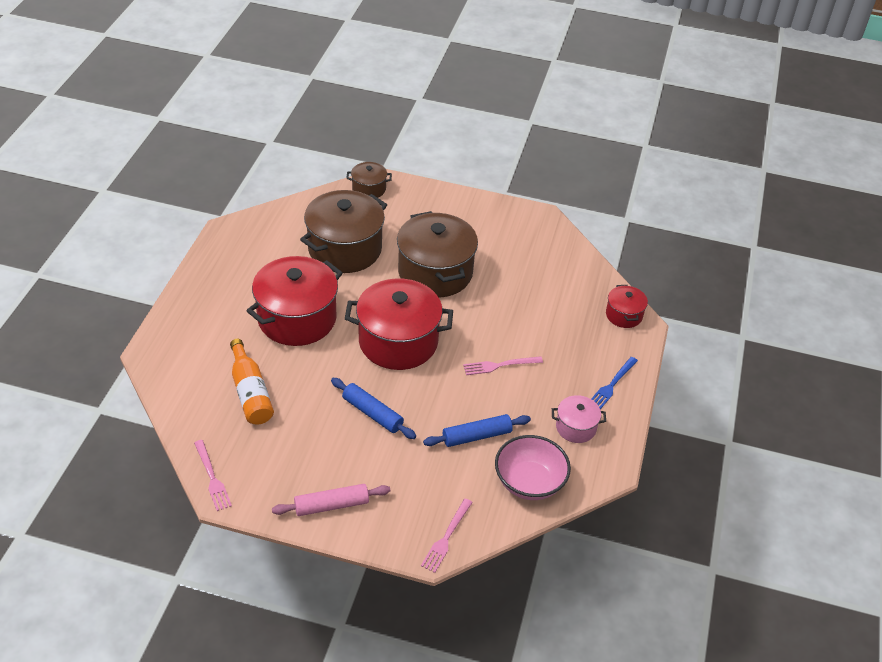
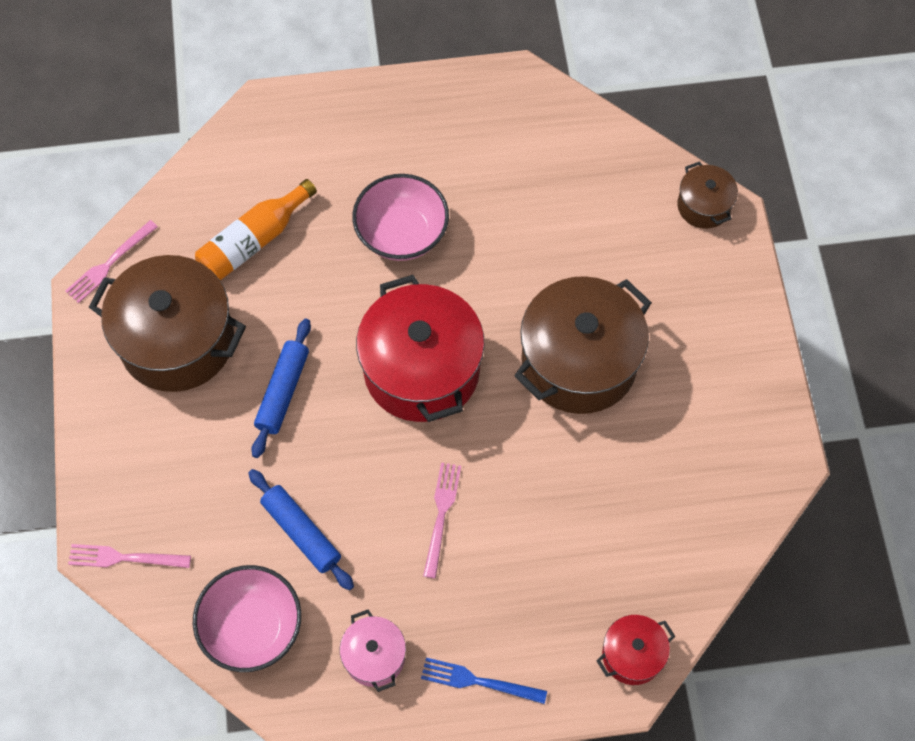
camera: 70 degrees right, 20 degrees up
(297, 318) = (401, 233): red pot -> pink bowl
(331, 505) = (121, 408): pink rolling pin -> none
(345, 249) = (561, 230): brown pot -> brown pot (177, 341)
(499, 365) = (441, 515): pink fork -> pink fork turned 45 degrees clockwise

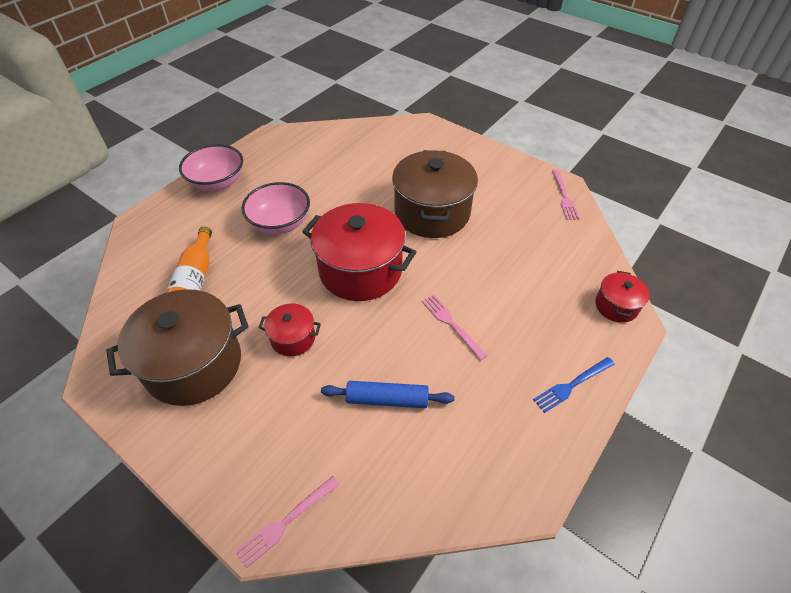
camera: 45 degrees left, 15 degrees down
(109, 264) = (101, 359): pink fork -> pink fork (564, 197)
(252, 627) = (420, 481): pink bowl -> pink bowl (217, 182)
(283, 391) = (293, 338): blue rolling pin -> red pot
(374, 656) = (507, 426): pink pot -> none
(703, 206) = (410, 127): brown pot -> none

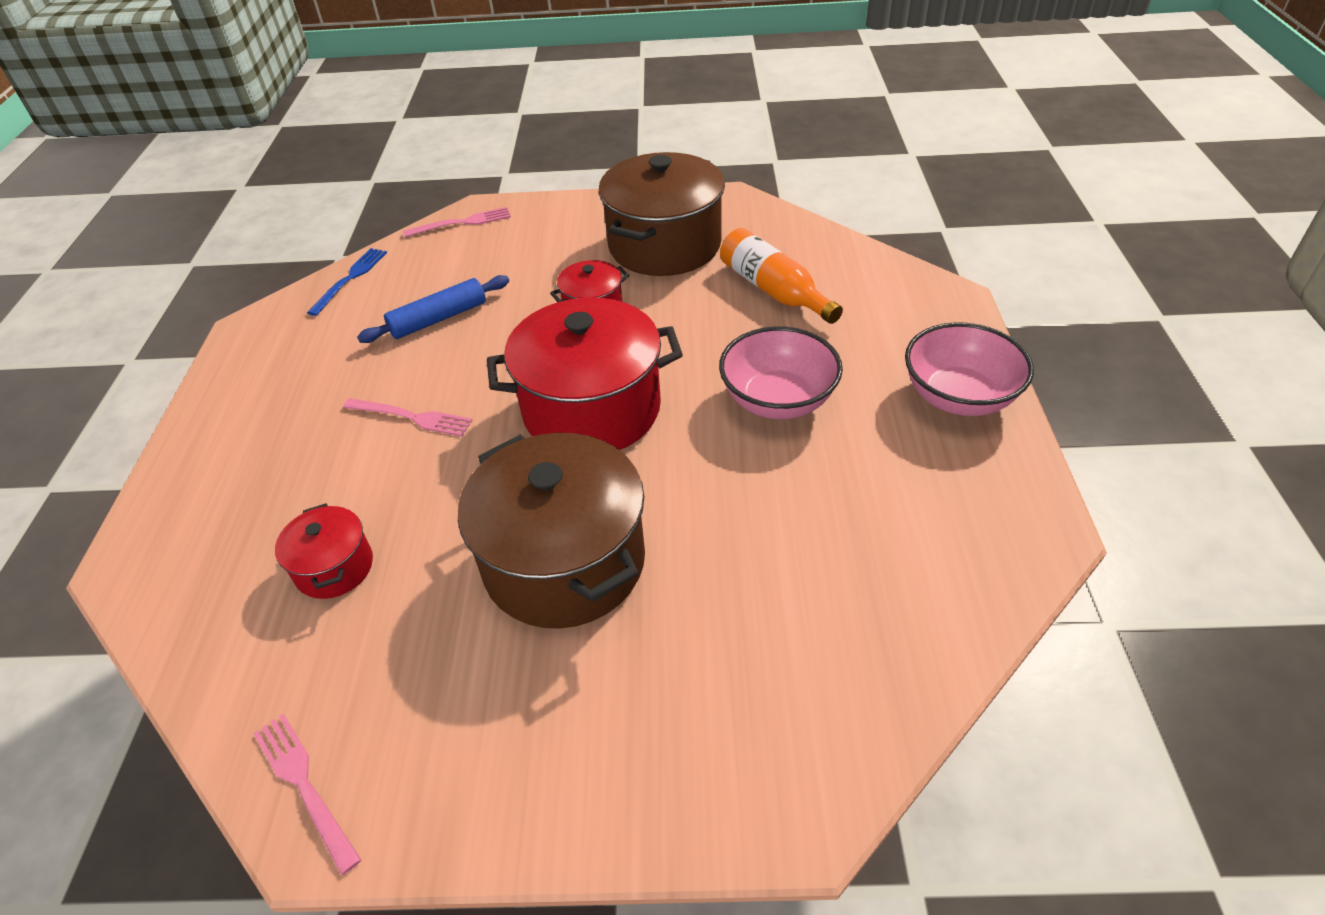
camera: 145 degrees right, 5 degrees down
(286, 522) = (462, 223): pink fork -> pink fork turned 60 degrees clockwise
(572, 385) = (217, 436): blue fork -> blue fork (350, 279)
(616, 306) = (157, 578): red pot -> red pot (334, 567)

